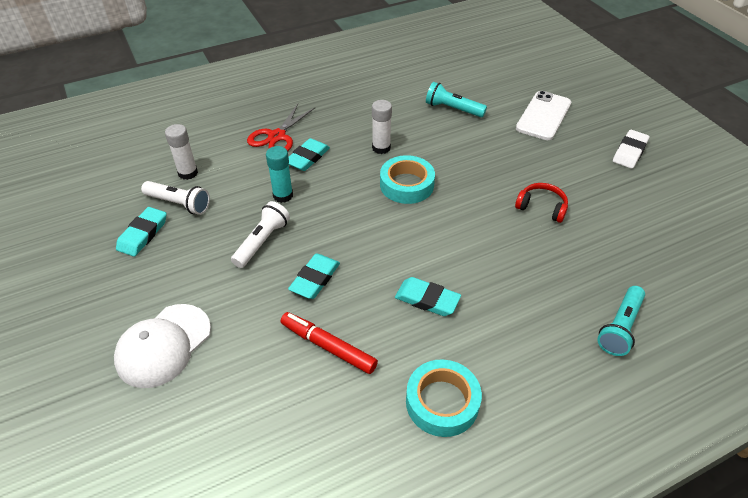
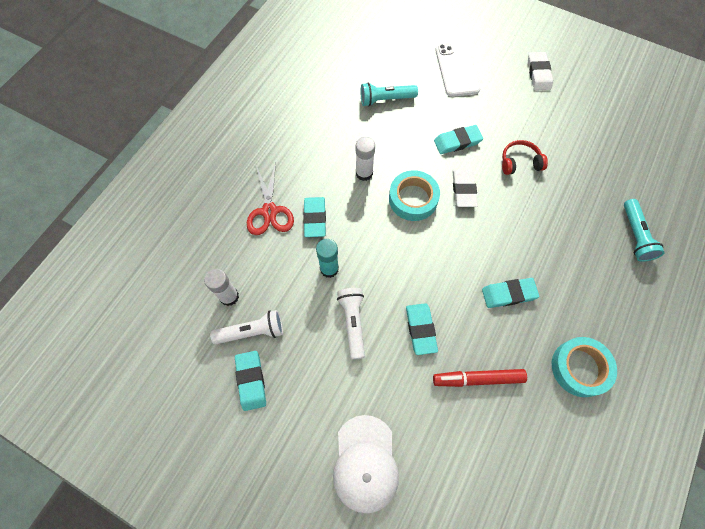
camera: 35 degrees left, 20 degrees up
(462, 201) = (463, 190): none -> white eraser
(491, 165) = (457, 142): none -> turquoise eraser

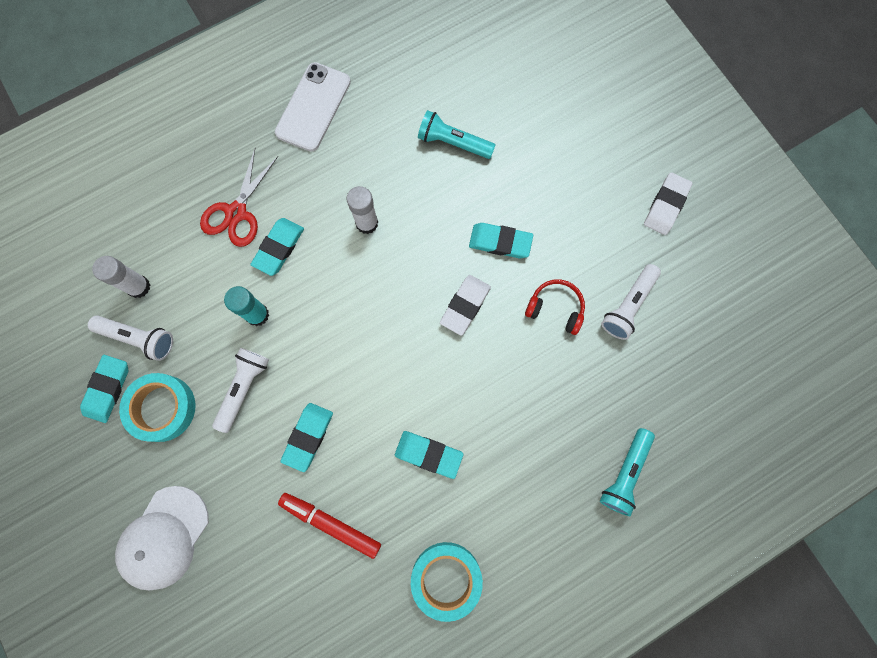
camera: 30 degrees right, 10 degrees up
(413, 199) = (400, 284): turquoise tape -> turquoise tape (162, 408)
(457, 69) = (567, 147): white phone -> white phone (313, 107)
(560, 138) = (628, 306): none -> white flashlight

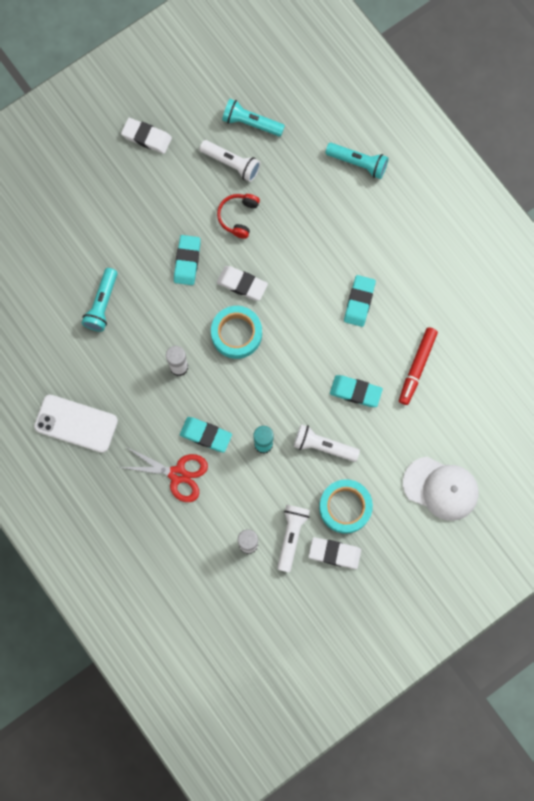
camera: 95 degrees left, 0 degrees up
(107, 389) = (334, 553): turquoise eraser -> white eraser
(446, 578) = (445, 282): turquoise tape -> turquoise tape (236, 334)
(684, 335) = (251, 123): none -> turquoise flashlight

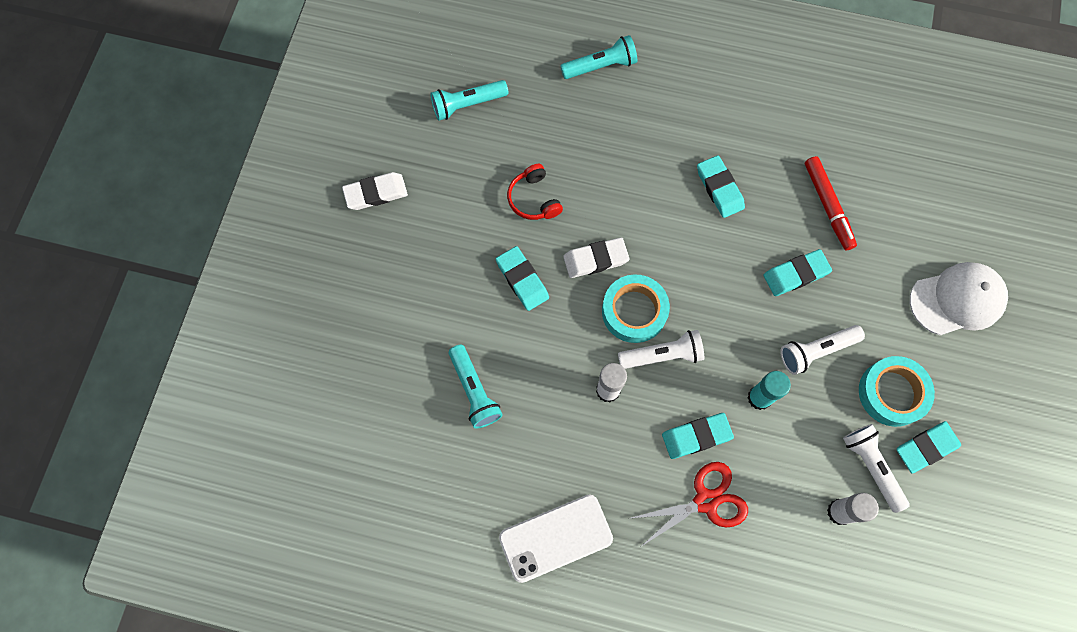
camera: 40 degrees left, 5 degrees down
(231, 163) = (482, 155): white flashlight -> white flashlight (662, 355)
(334, 553) = (926, 447): white eraser -> turquoise eraser

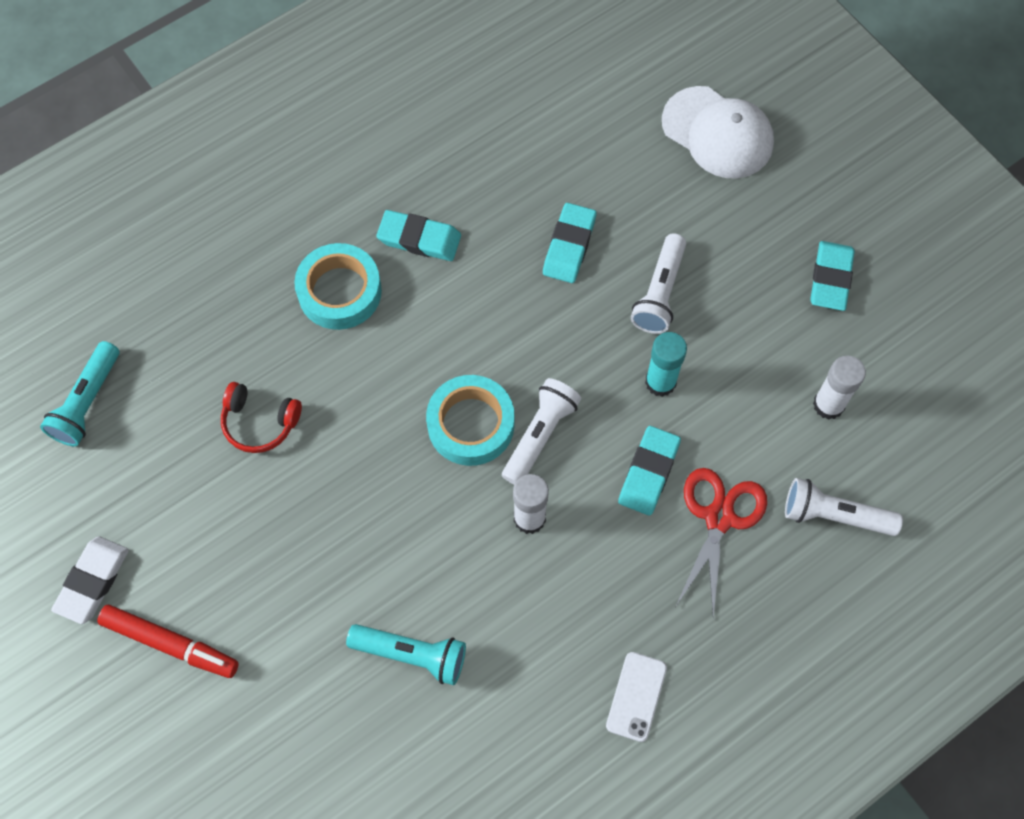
camera: 50 degrees left, 5 degrees down
(522, 280) = (336, 506): turquoise eraser -> none
(555, 538) = (636, 696): white phone -> white phone, size x0.59
(595, 259) = (382, 416): white eraser -> none
(600, 66) = (179, 237): turquoise flashlight -> none
(827, 206) = (528, 160): red marker -> red marker (170, 644)
(871, 467) = (809, 340): white flashlight -> white flashlight (834, 515)
(892, 393) = (756, 263): turquoise tape -> turquoise tape (339, 291)
(957, 300) = (717, 133): white cap -> white cap turned 105 degrees clockwise

